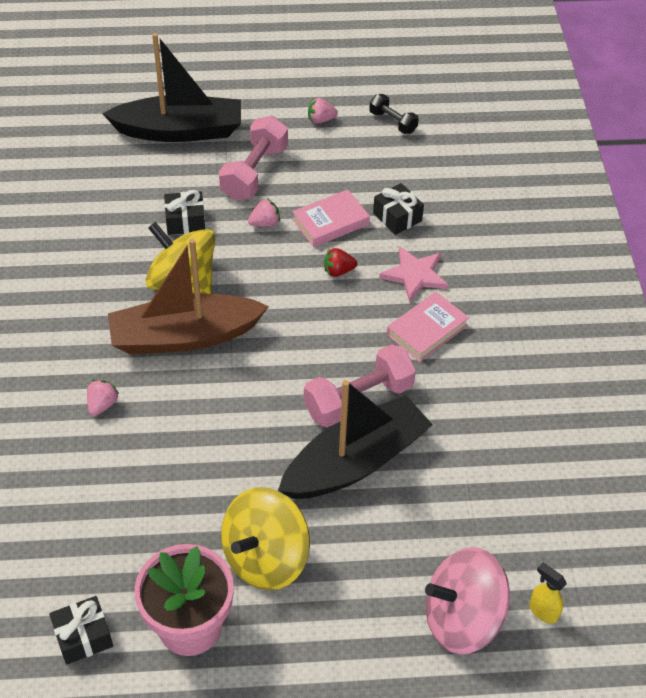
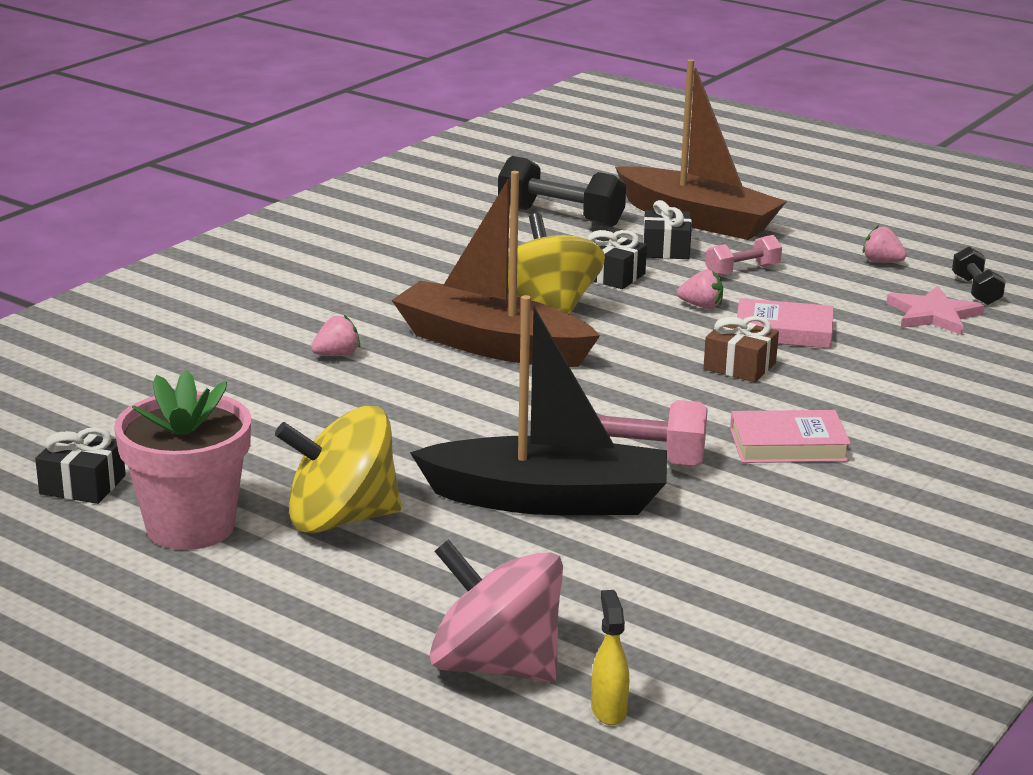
camera: 40 degrees right, 25 degrees down
(93, 173) = (560, 217): none -> black dumbbell
(180, 131) = (698, 220): black boat -> brown boat
(254, 173) = (742, 271): pink dumbbell -> pink dumbbell, size x0.57
(338, 271) = (739, 366): red strawberry -> brown gift
(397, 217) = (876, 355): black gift -> black gift (666, 249)
(415, 275) = (835, 402): pink star -> pink star (933, 315)

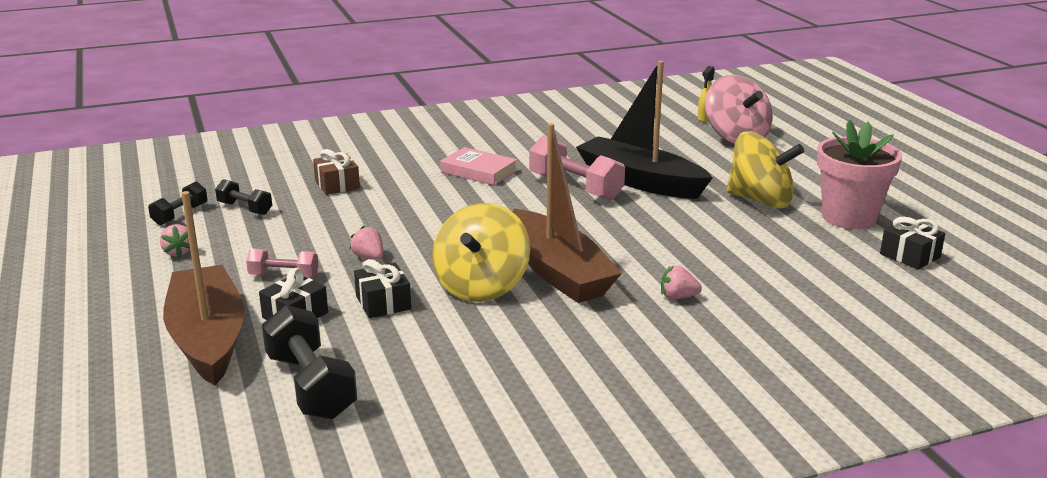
camera: 145 degrees left, 0 degrees up
(739, 366) = (424, 213): brown gift -> brown gift (337, 185)
(783, 331) = (355, 225): pink book -> none
(933, 315) = (245, 208): pink star -> black dumbbell

